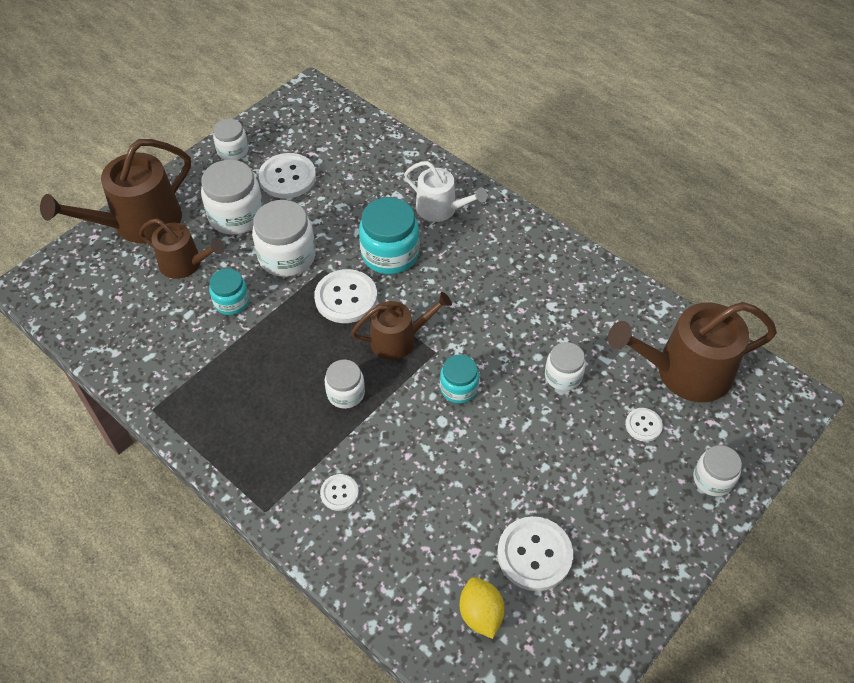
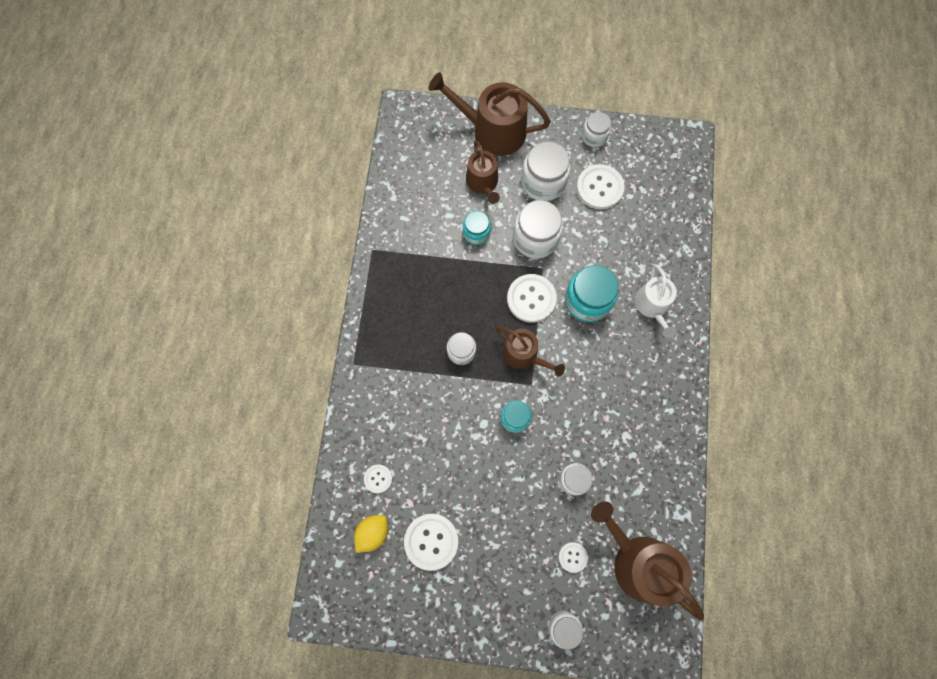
camera: 55 degrees right, 20 degrees up
(339, 493) = (393, 397): white button -> white button (378, 478)

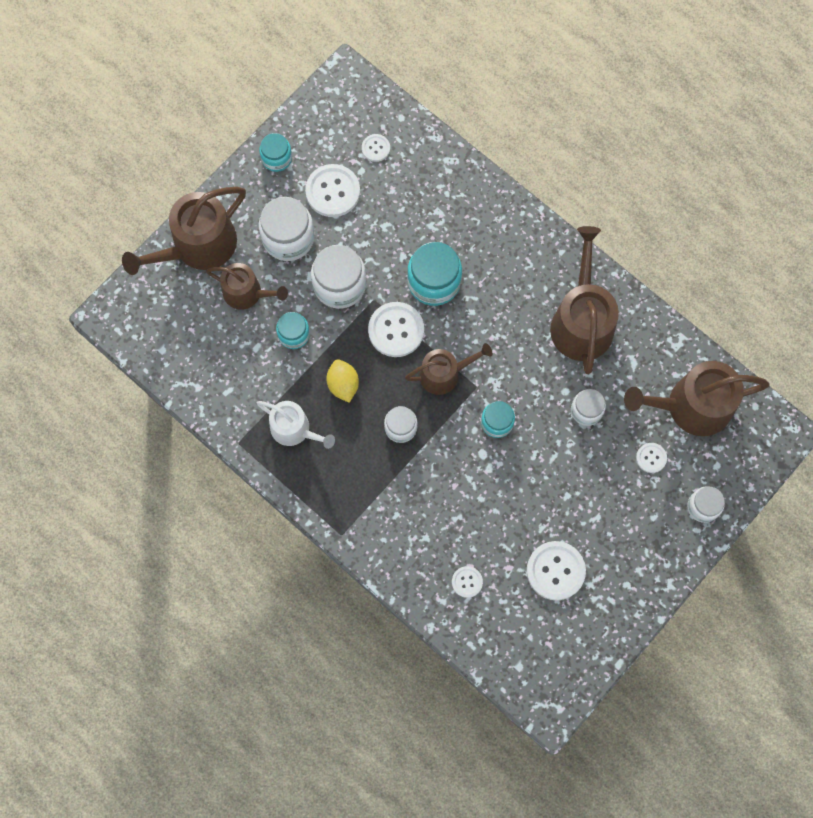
camera: 55 degrees left, 0 degrees up
(373, 533) = (513, 618): yellow lemon -> yellow lemon (343, 384)
(594, 136) = (276, 158): white jar -> turquoise jar
(641, 428) = (581, 321): none -> brown watering can
(652, 306) = (480, 230): white watering can -> white watering can (295, 429)
(654, 194) = (375, 148): none -> white button

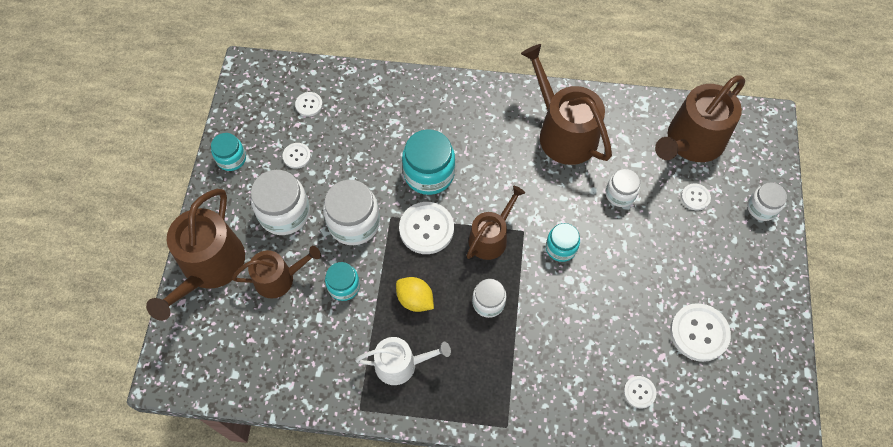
camera: 35 degrees left, 10 degrees down
(333, 191) = (297, 156): white button -> white button, size x0.53

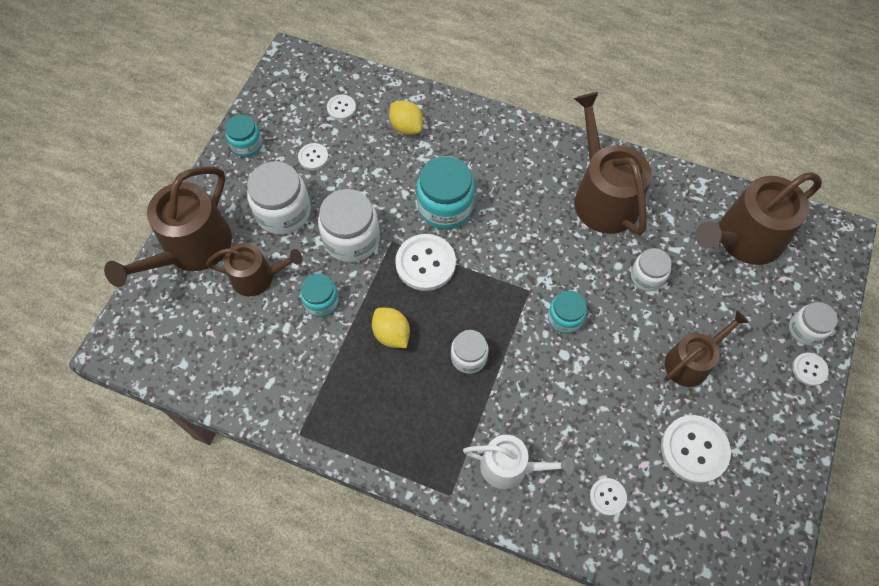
camera: 15 degrees right, 0 degrees up
(373, 109) = (406, 127): none -> yellow lemon
(401, 364) = (357, 398): white watering can -> white watering can (510, 466)
(491, 237) = (491, 289): brown watering can -> brown watering can (691, 361)
(695, 197) = (731, 300): white button -> white button (809, 369)

